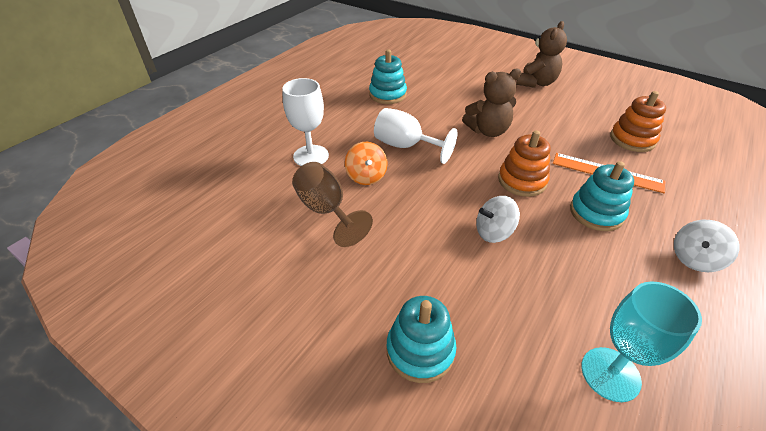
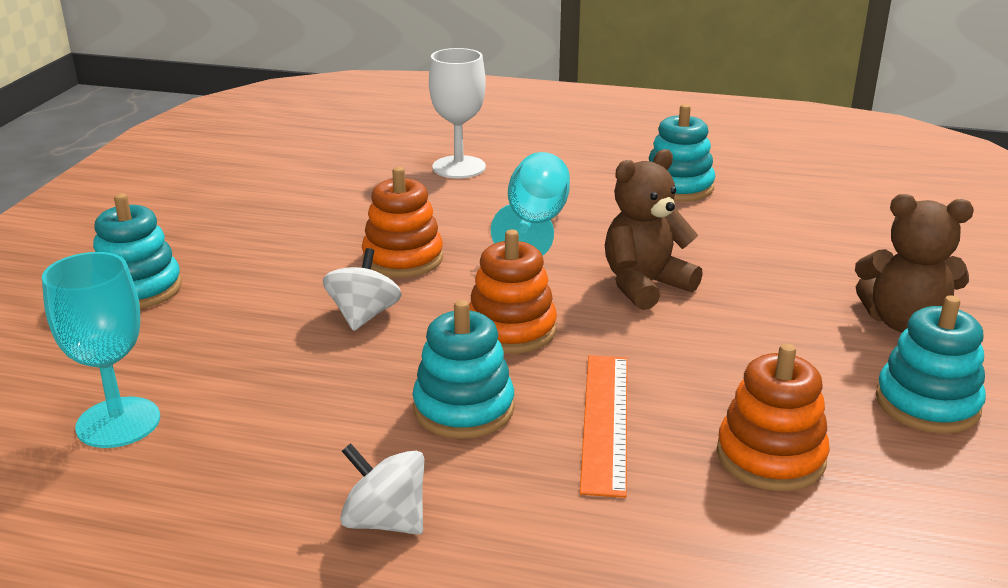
camera: 70 degrees right, 15 degrees down
(326, 211) = (350, 198): brown goblet -> none
(366, 176) = (438, 209): orange spinning top -> none
(406, 146) = (535, 224): white goblet -> turquoise goblet
(427, 203) = (403, 259): none -> orange stacking toy
(488, 131) = (645, 285): brown teddy bear -> brown teddy bear turned 90 degrees clockwise
(493, 232) = (364, 316): white spinning top -> white spinning top turned 45 degrees clockwise
(595, 97) = (927, 404): none -> turquoise stacking toy

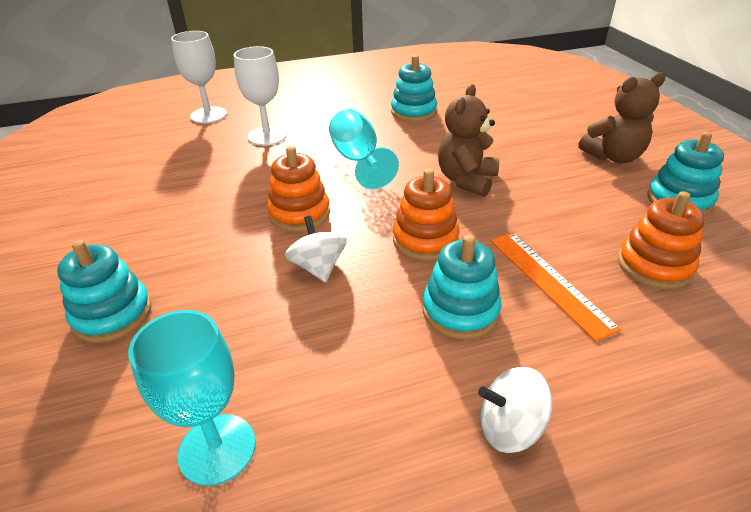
camera: 30 degrees left, 10 degrees up
(418, 126) = (208, 115): none -> white goblet

